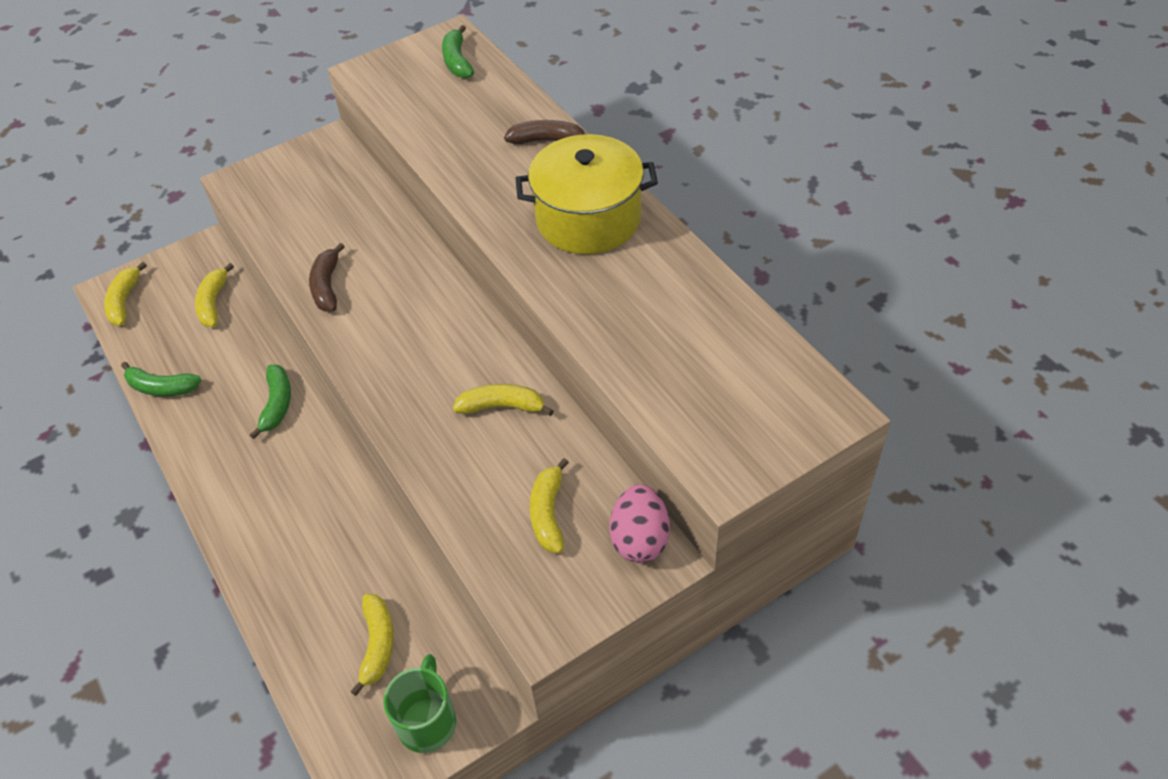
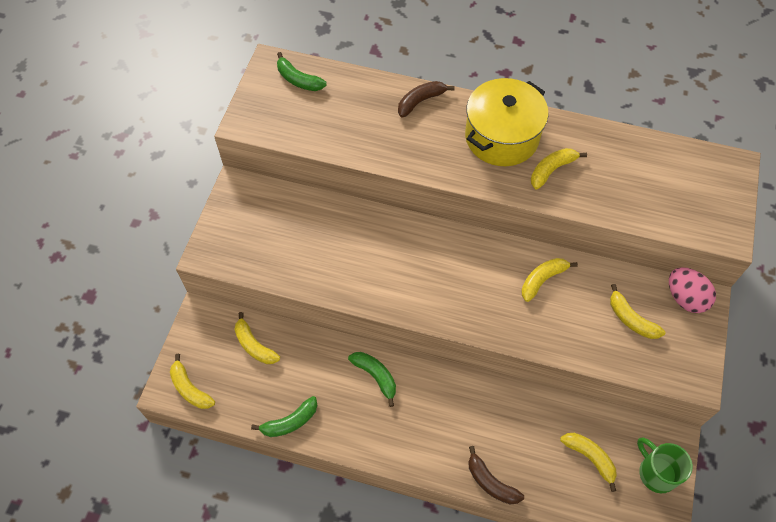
camera: 45 degrees left, 10 degrees up
(327, 286) = (358, 281): brown banana -> brown banana (491, 482)
(601, 280) = (551, 170): none -> yellow banana

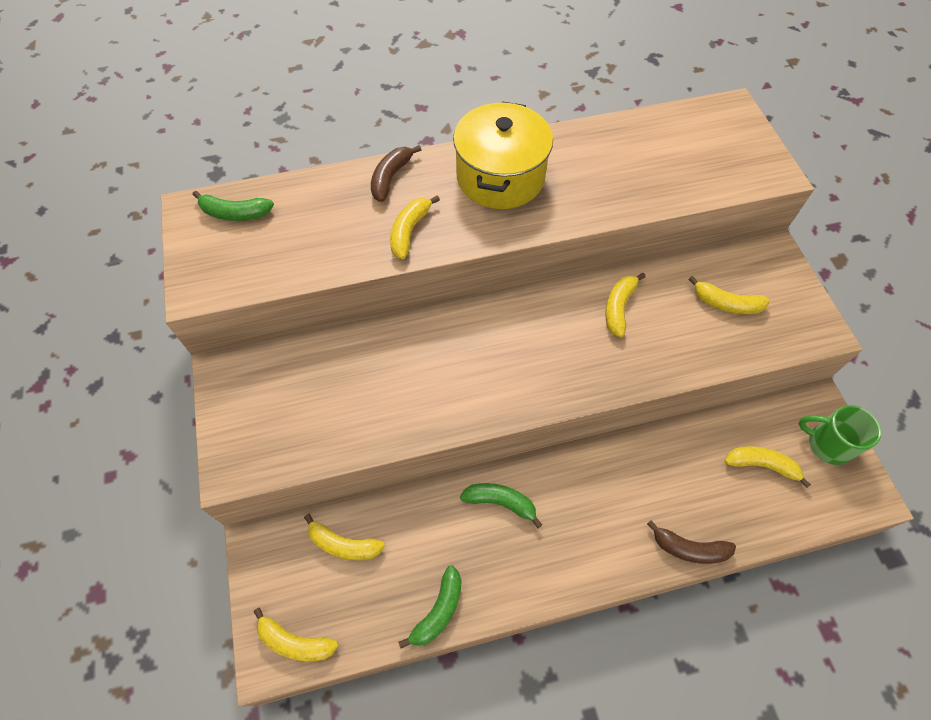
camera: 30 degrees left, 0 degrees up
(551, 170) = (572, 187): yellow banana -> yellow banana (409, 231)
(685, 298) = (757, 258): pink egg -> none

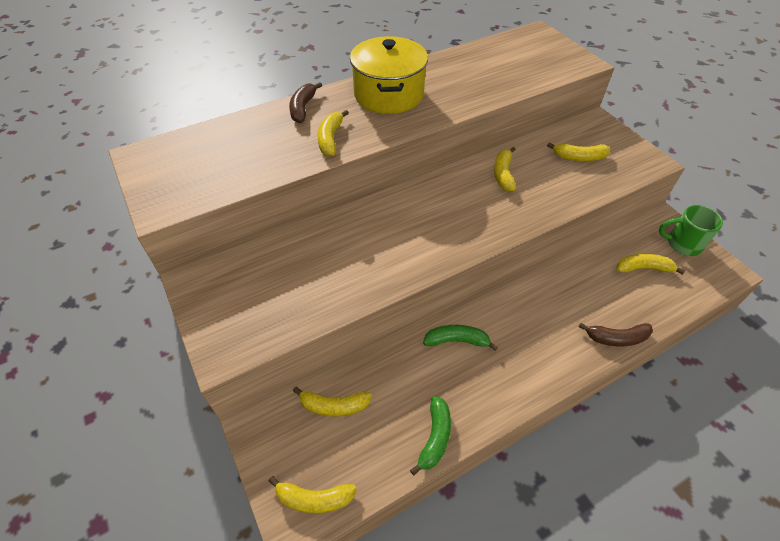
camera: 15 degrees left, 10 degrees down
(235, 213) = (179, 151): green banana -> none

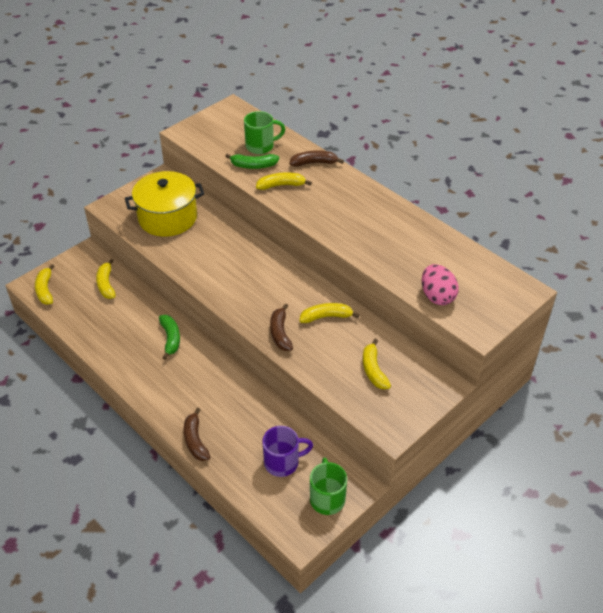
camera: 75 degrees right, 5 degrees down
(244, 143) = (261, 146): none -> green mug
(389, 94) = (354, 204): yellow pot -> yellow pot (167, 217)
(435, 437) = (91, 338): green banana -> green banana (253, 166)
(521, 212) = (280, 333): none -> brown banana
(539, 74) = (437, 296): none -> pink egg
(643, 268) = (283, 462): yellow banana -> purple mug

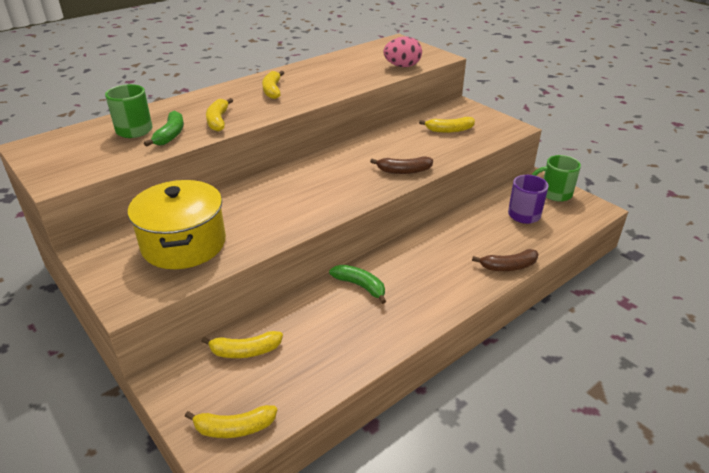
camera: 85 degrees left, 10 degrees down
(170, 338) = (360, 286): green banana -> green banana turned 45 degrees clockwise
(314, 163) = (188, 103): brown banana -> none
(326, 317) = (383, 147): yellow banana -> yellow banana (272, 90)

